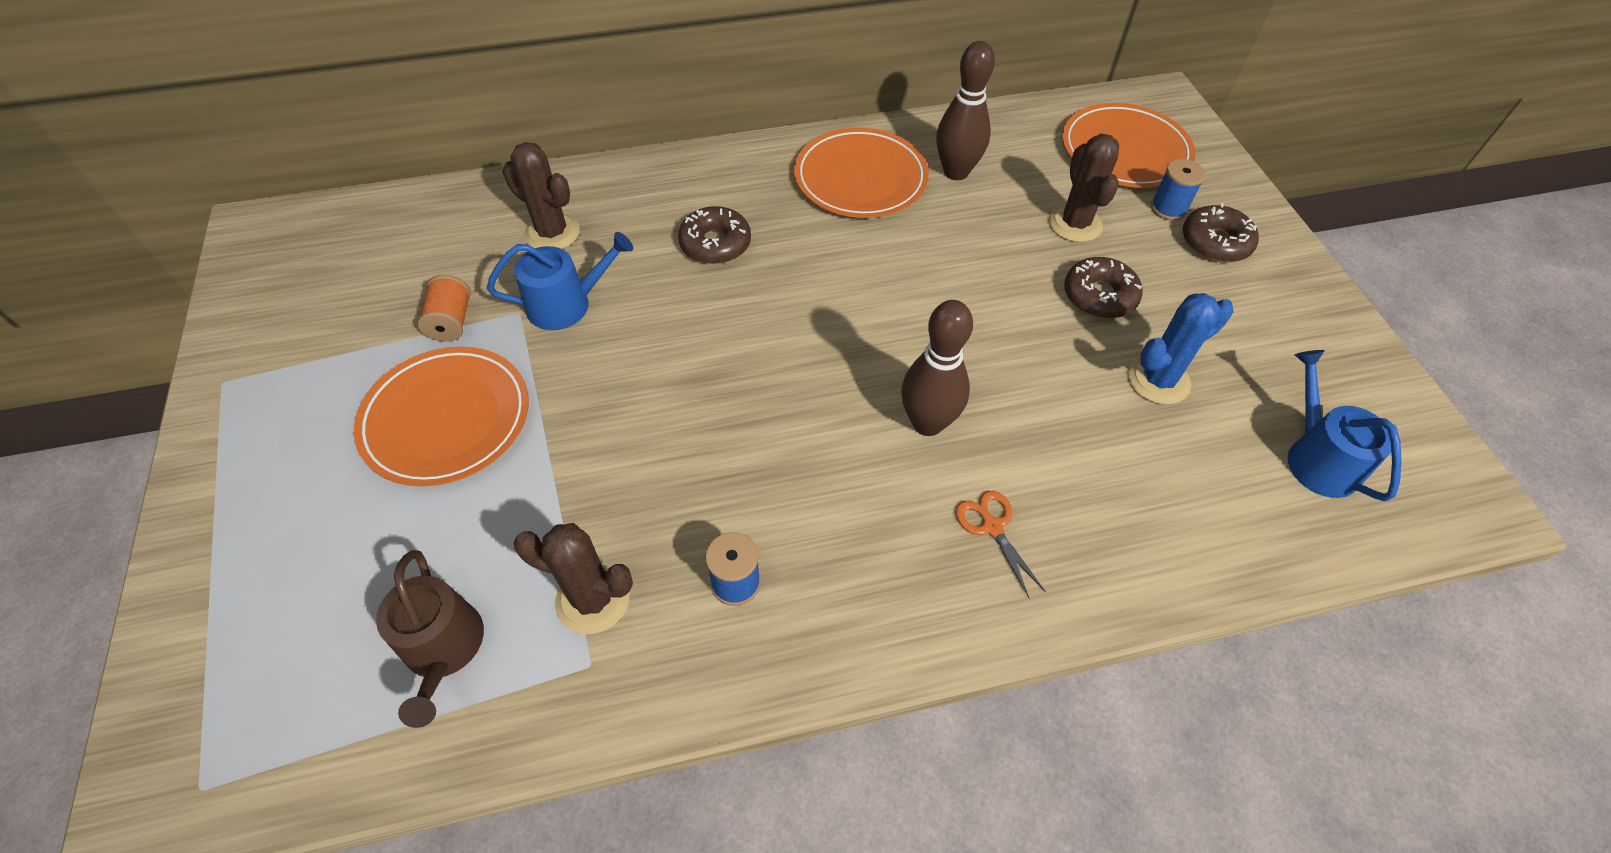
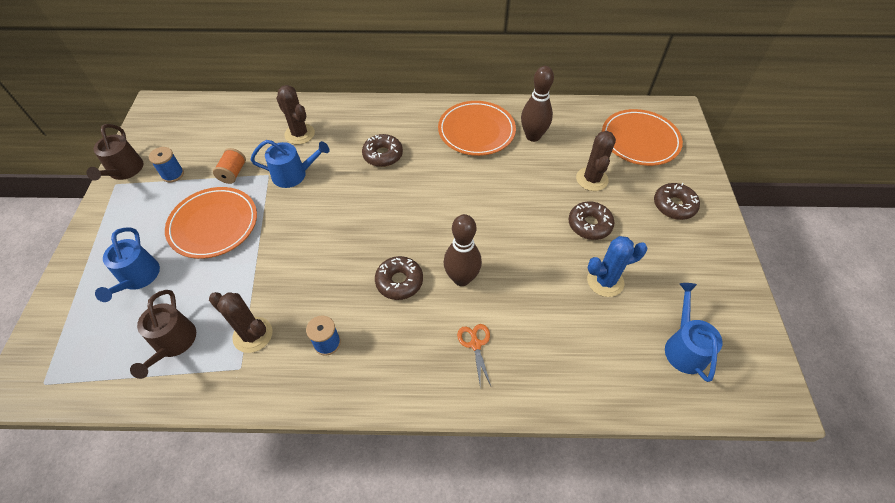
camera: 15 degrees right, 0 degrees up
(232, 355) = (124, 171): none -> brown watering can
(329, 545) = (138, 278): none -> blue watering can
(824, 450) = (399, 281): none -> brown donut
(1168, 208) = (653, 180): blue spool -> blue spool (173, 174)

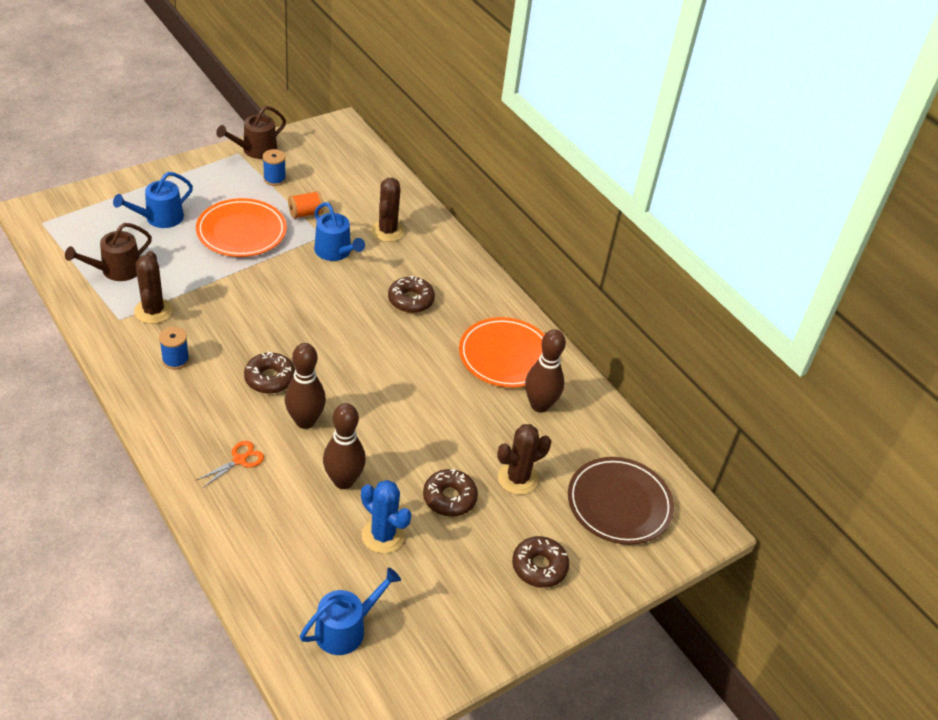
camera: 50 degrees right, 10 degrees down
(538, 281) = (343, 481): none -> brown bowling pin
(640, 140) = (619, 504): orange plate -> brown plate

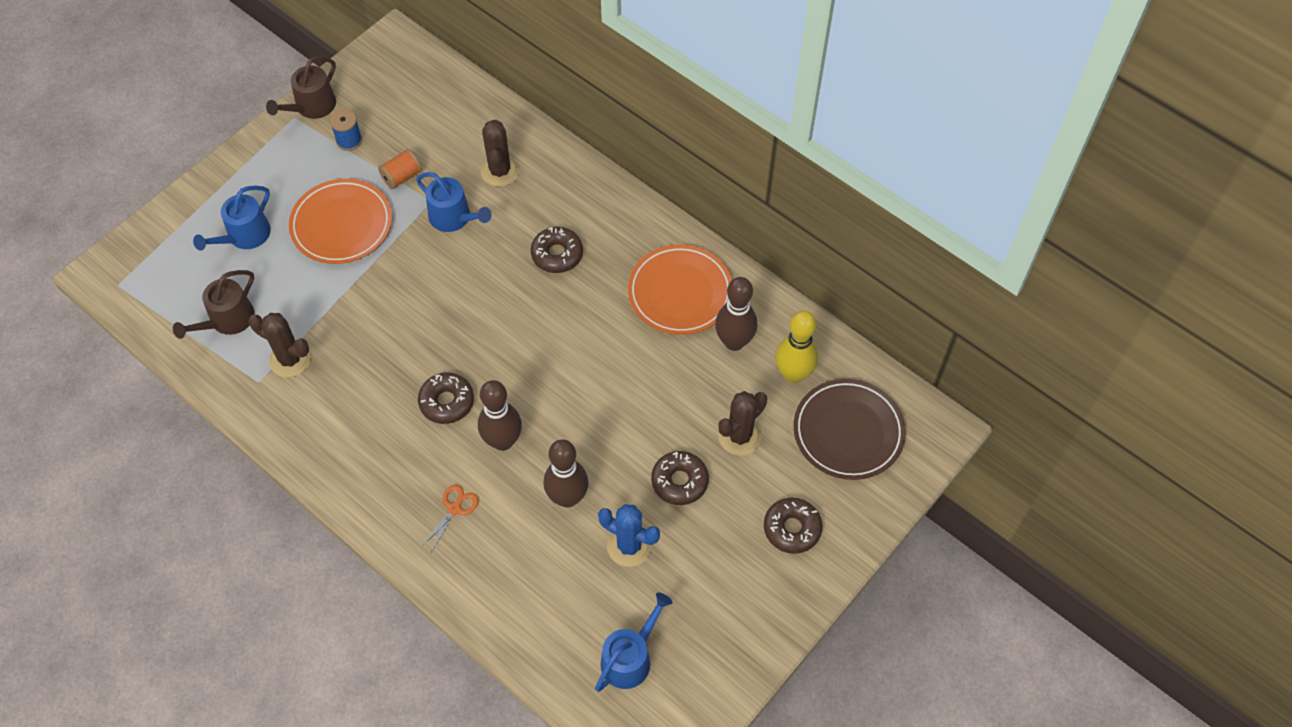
camera: 10 degrees left, 15 degrees up
(153, 311) = (290, 359): brown cactus -> brown cactus turned 45 degrees counterclockwise
(175, 360) = (339, 412): blue spool -> none
(584, 444) = (793, 374): none -> yellow bowling pin

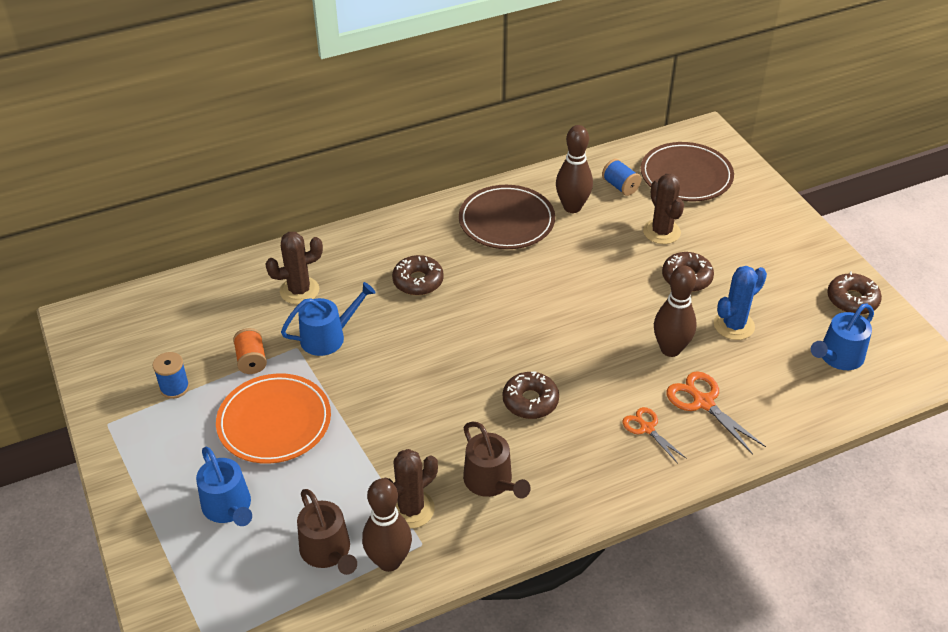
camera: 65 degrees left, 15 degrees down
(312, 107) = (106, 405): brown watering can -> brown watering can (491, 481)
(500, 171) = (299, 291): brown cactus -> brown cactus turned 45 degrees counterclockwise
(503, 441) = (592, 374): brown bowling pin -> brown bowling pin (389, 561)
(508, 547) = (703, 402): none -> orange scissors
(630, 658) = (838, 357): blue watering can -> blue watering can turned 105 degrees counterclockwise
(680, 292) = (506, 221): orange plate -> brown plate
(792, 528) = (757, 231): brown donut -> brown donut (852, 300)
(793, 374) = (620, 186): yellow bowling pin -> blue spool

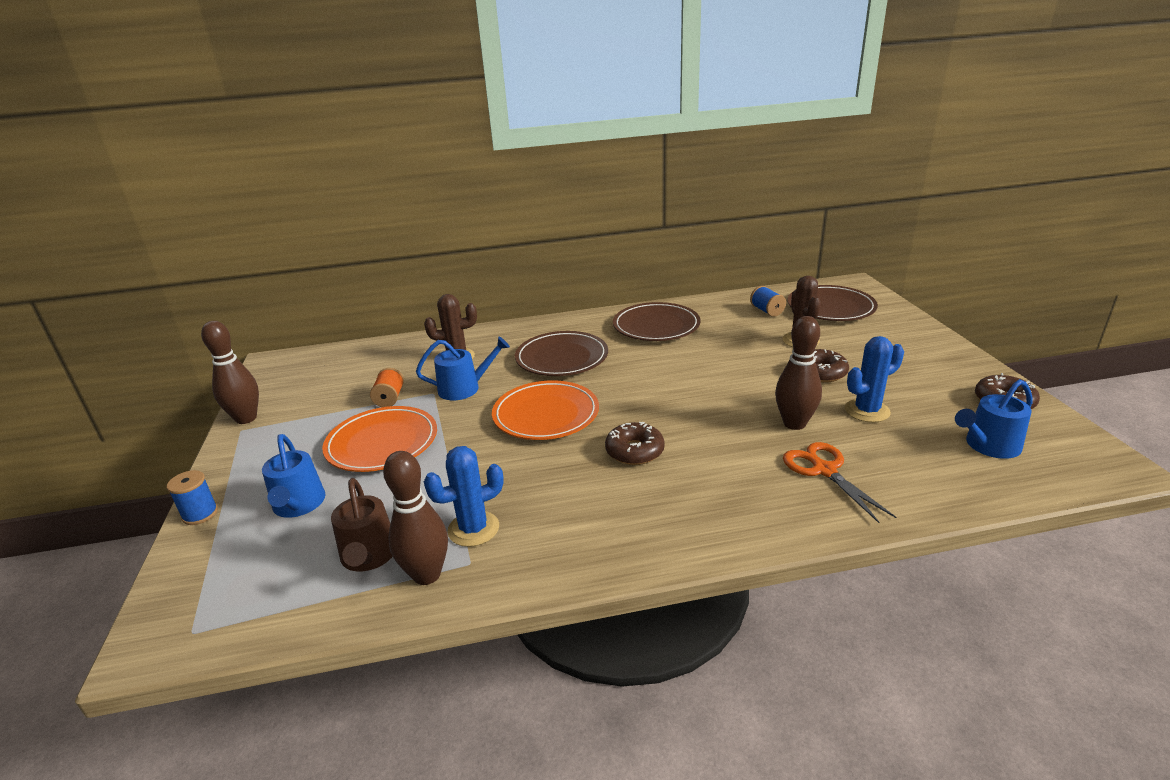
camera: 15 degrees right, 15 degrees down
(174, 387) = (313, 411): blue spool -> blue spool (200, 514)
(411, 509) = (473, 529): brown cactus -> blue cactus
(418, 281) = (562, 358): brown donut -> brown plate
(429, 365) = (546, 415): none -> orange plate
(491, 481) = (568, 514): brown watering can -> none
(572, 207) = (719, 321): brown bowling pin -> brown bowling pin (246, 418)
(647, 428) = (755, 486): orange scissors -> none

